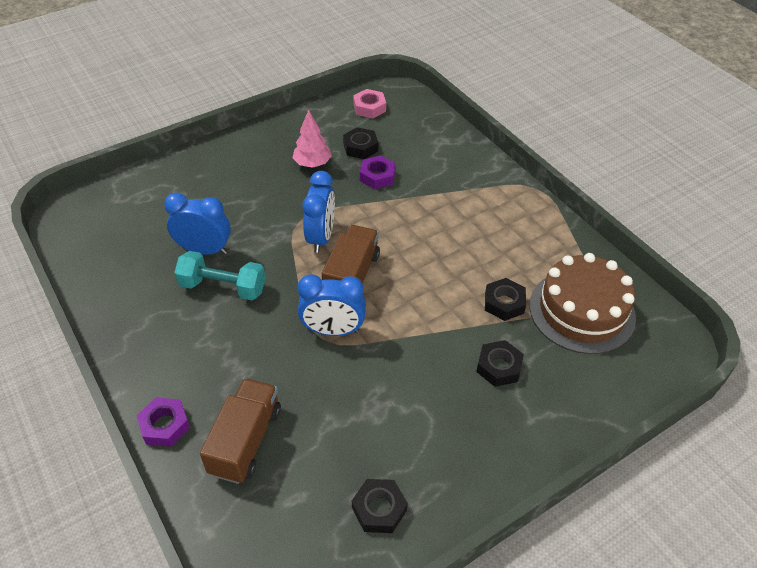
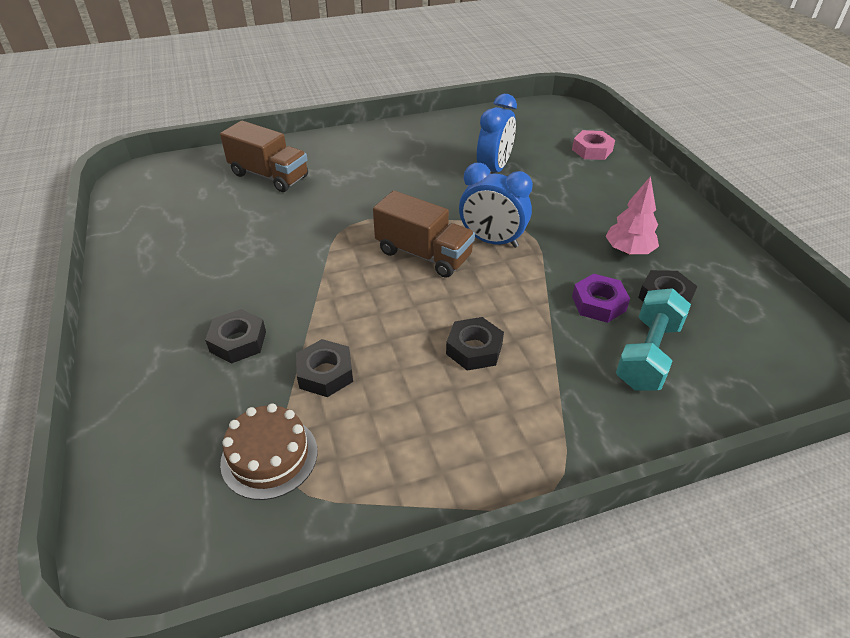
camera: 105 degrees right, 5 degrees down
(165, 425) = (309, 144): purple nut -> none
(223, 287) = (440, 176): turquoise dumbbell -> turquoise dumbbell (648, 354)
(333, 330) = (355, 232): blue clock -> none
(369, 108) = (769, 323): pink nut -> pink nut (592, 150)
(379, 509) = (157, 231): black nut -> black nut (474, 349)
(581, 311) = (269, 456): brown cake -> brown cake, size x0.60

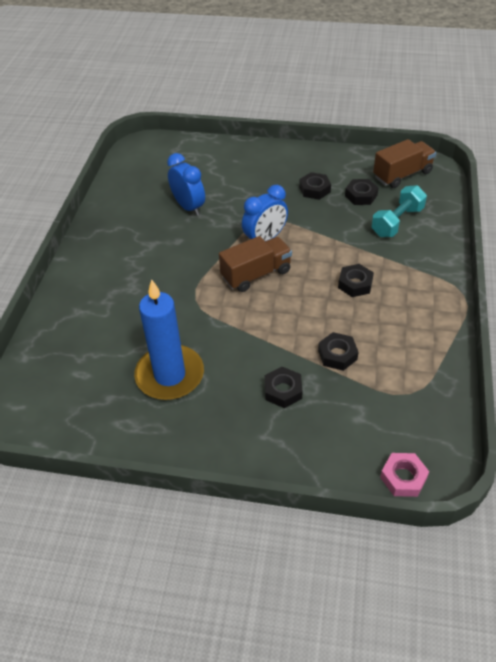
camera: 60 degrees left, 5 degrees up
(225, 246) = (170, 375): none -> blue candle
(269, 176) = (92, 326): brown truck -> brown truck (402, 175)
(269, 456) = (389, 397): brown cake -> none
(592, 150) = (204, 155): pink nut -> pink nut (403, 477)
(598, 303) = (349, 221): purple nut -> none
(628, 251) = (314, 189): pink tree -> black nut
(648, 354) = (397, 222): turquoise dumbbell -> turquoise dumbbell turned 75 degrees clockwise

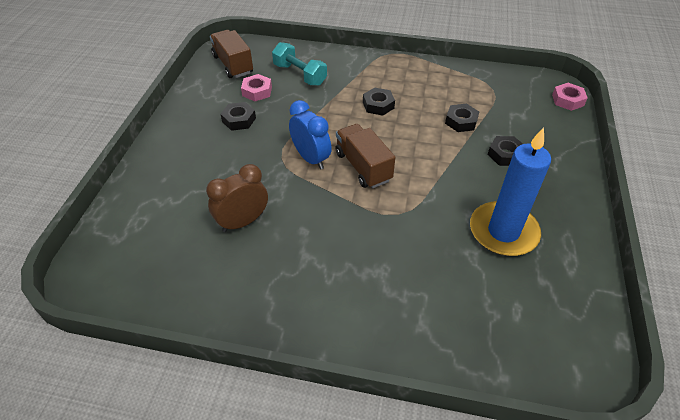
camera: 90 degrees left, 0 degrees up
(188, 207) = (243, 222): blue clock -> brown clock
(361, 195) = (257, 91): black nut -> pink nut

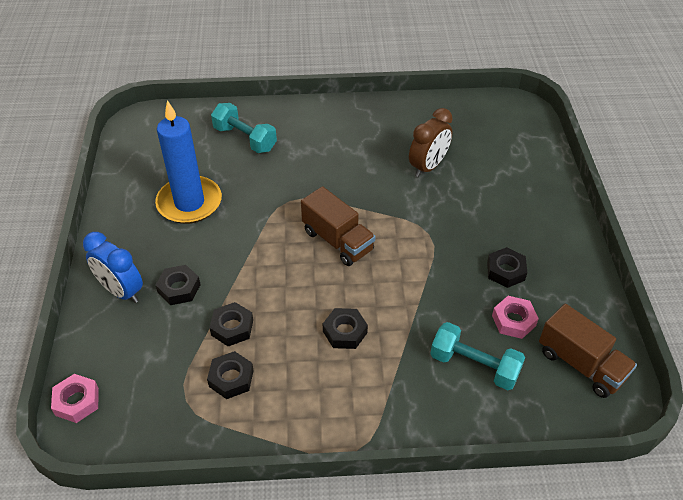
camera: 165 degrees right, 0 degrees up
(311, 158) = (397, 239): blue clock -> blue clock (121, 291)
(439, 307) = (245, 139): none -> turquoise dumbbell
(462, 94) = (231, 378): none -> black nut

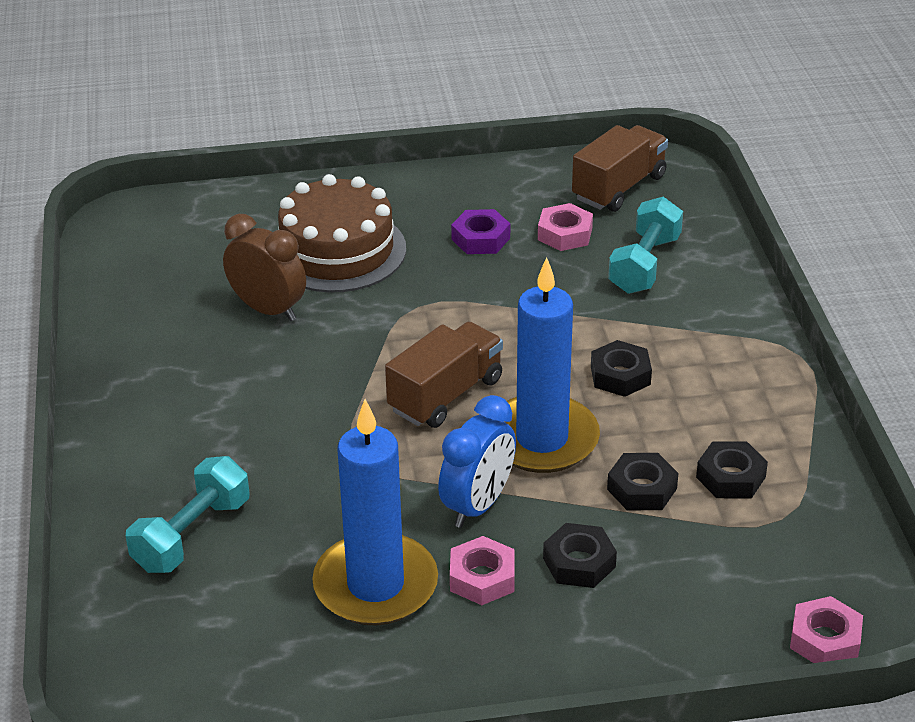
camera: 95 degrees left, 10 degrees down
(121, 291) = (600, 635): blue clock -> blue clock (478, 505)
(181, 245) = (482, 578): none -> pink nut
(288, 283) = (542, 439): none -> blue candle
(489, 198) = (337, 250): none -> brown cake
(505, 271) = (481, 239): black nut -> purple nut

